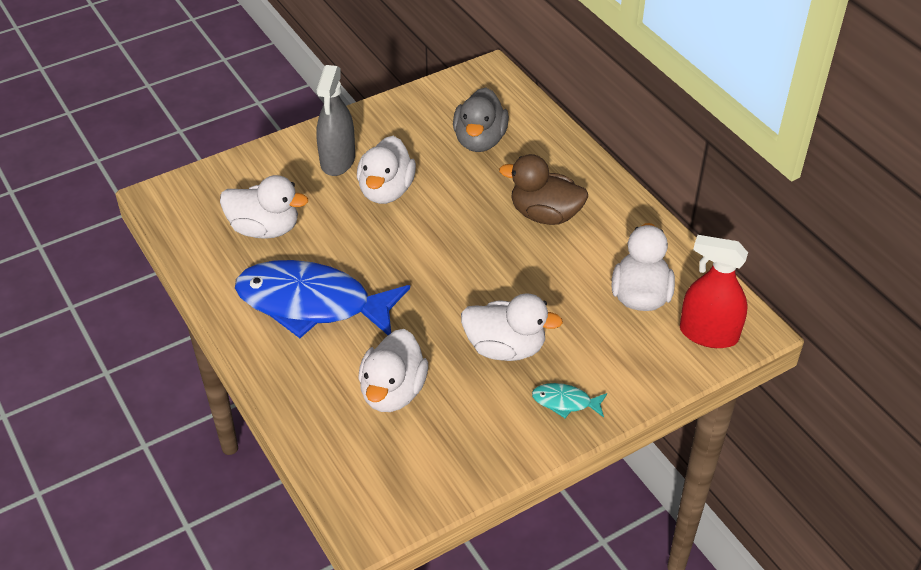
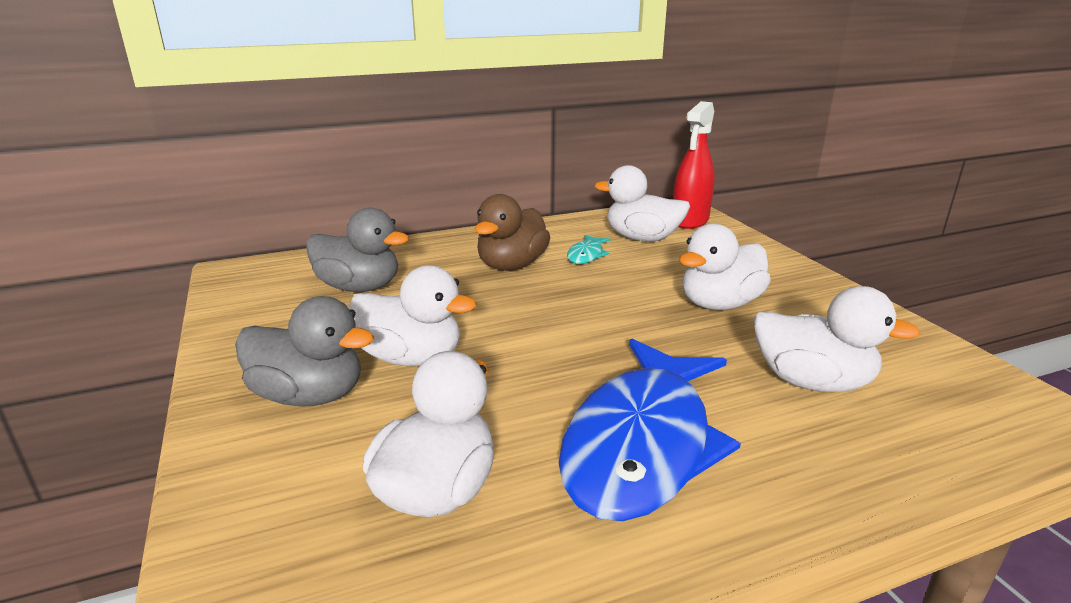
camera: 80 degrees left, 20 degrees down
(338, 160) = (309, 396): grey spray bottle -> grey duck
(505, 348) = (719, 304): white duck -> white duck turned 150 degrees counterclockwise
(565, 402) = (791, 282): turquoise fish -> turquoise fish (586, 255)

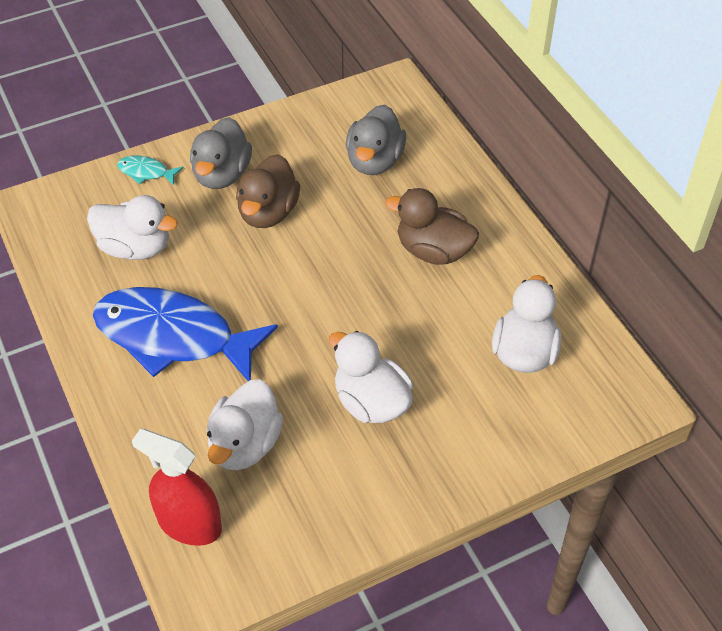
camera: 85 degrees right, 25 degrees up
(411, 358) = (268, 213): white duck -> brown duck
(586, 255) = (467, 305): turquoise fish -> turquoise fish (146, 172)
(690, 221) = (592, 402): red spray bottle -> red spray bottle (189, 524)

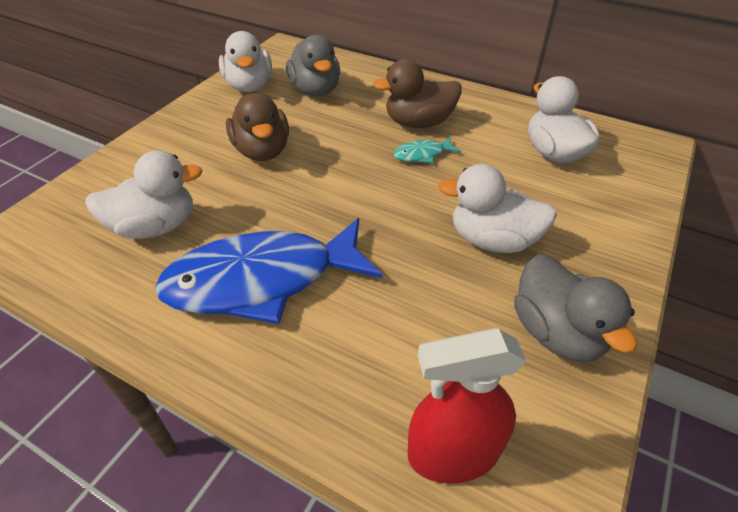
camera: 35 degrees left, 5 degrees down
(146, 172) = (118, 167): turquoise fish -> turquoise fish (422, 155)
(222, 175) = (195, 142): grey duck -> grey duck (556, 332)
(245, 444) = (426, 336): white duck -> white duck (249, 86)

